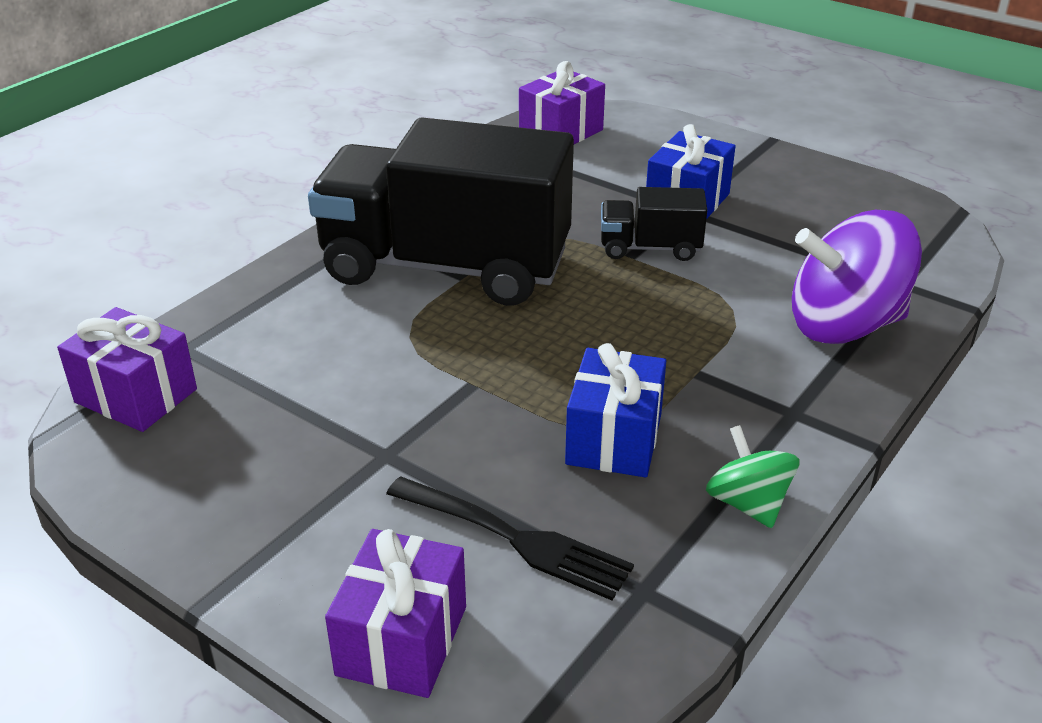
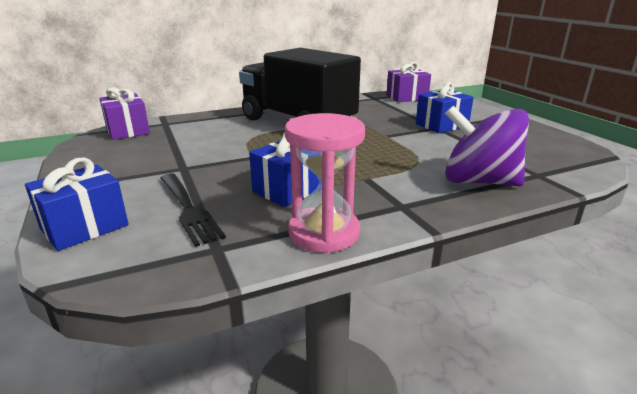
camera: 30 degrees right, 10 degrees down
(401, 640) = (84, 227): purple gift -> blue gift
(650, 248) = (401, 135): black truck -> none
(748, 503) = (324, 233): green spinning top -> pink hourglass

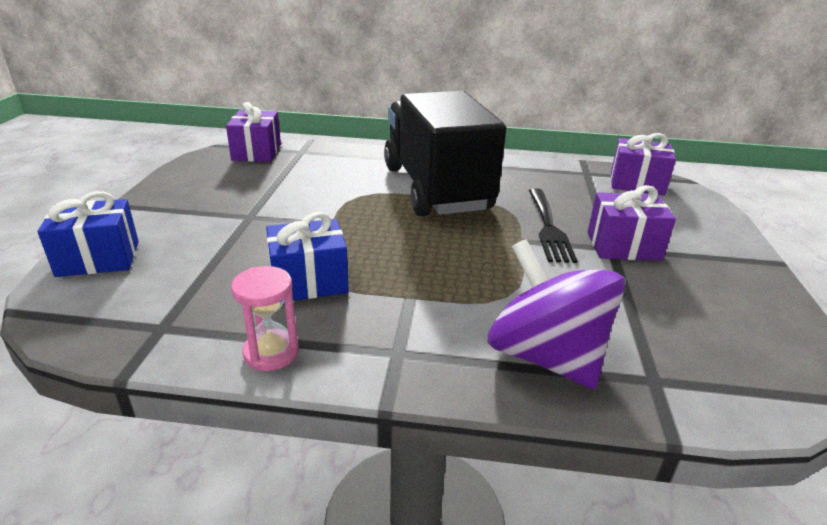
camera: 30 degrees right, 5 degrees up
(188, 209) = (193, 270): black fork -> black fork (548, 227)
(324, 233) = (271, 353): pink hourglass -> pink hourglass, size x0.63
(441, 125) = (623, 246): blue gift -> purple gift

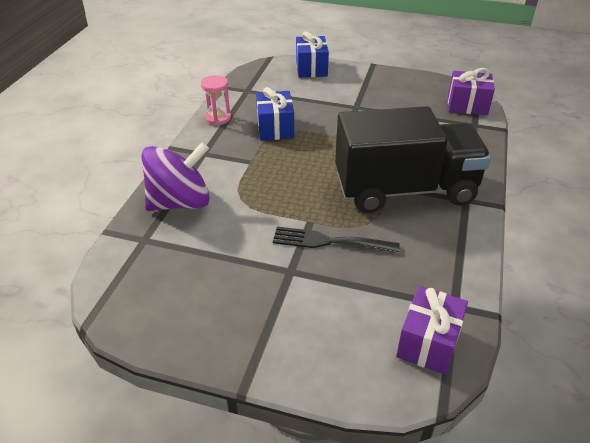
camera: 100 degrees right, 10 degrees up
(623, 246) = (292, 279): purple gift -> none

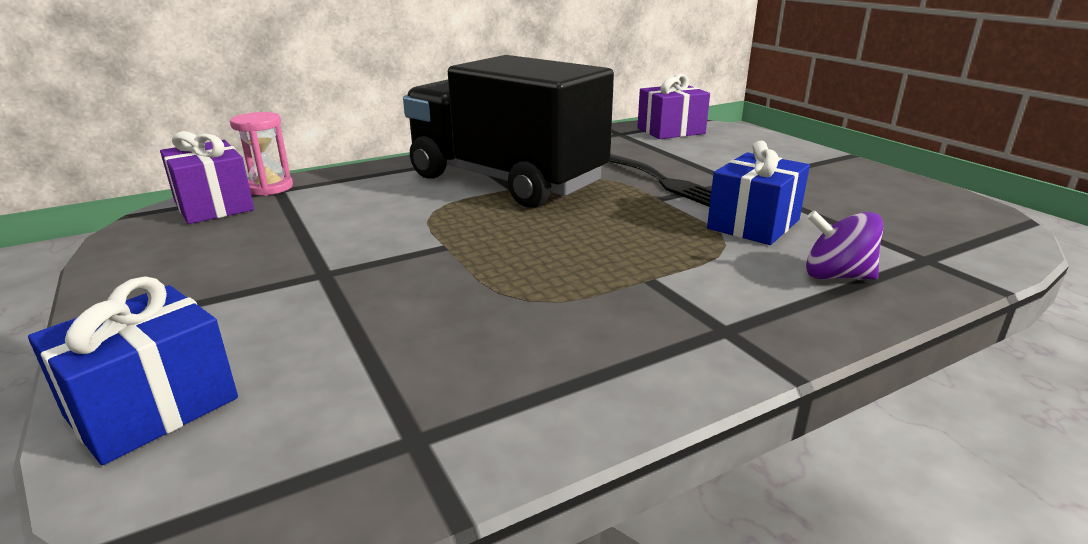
camera: 135 degrees left, 15 degrees down
(180, 202) = (836, 276): purple spinning top -> purple spinning top, size x0.54
(218, 118) = (605, 393): pink hourglass -> pink hourglass (269, 188)
(275, 128) = (521, 307): blue gift -> blue gift (753, 224)

